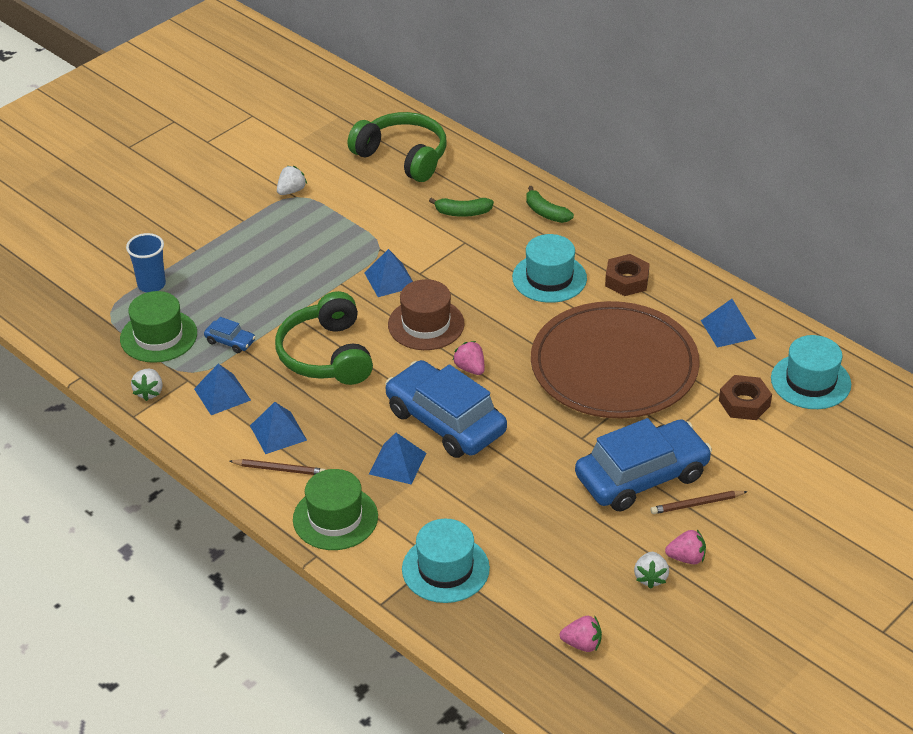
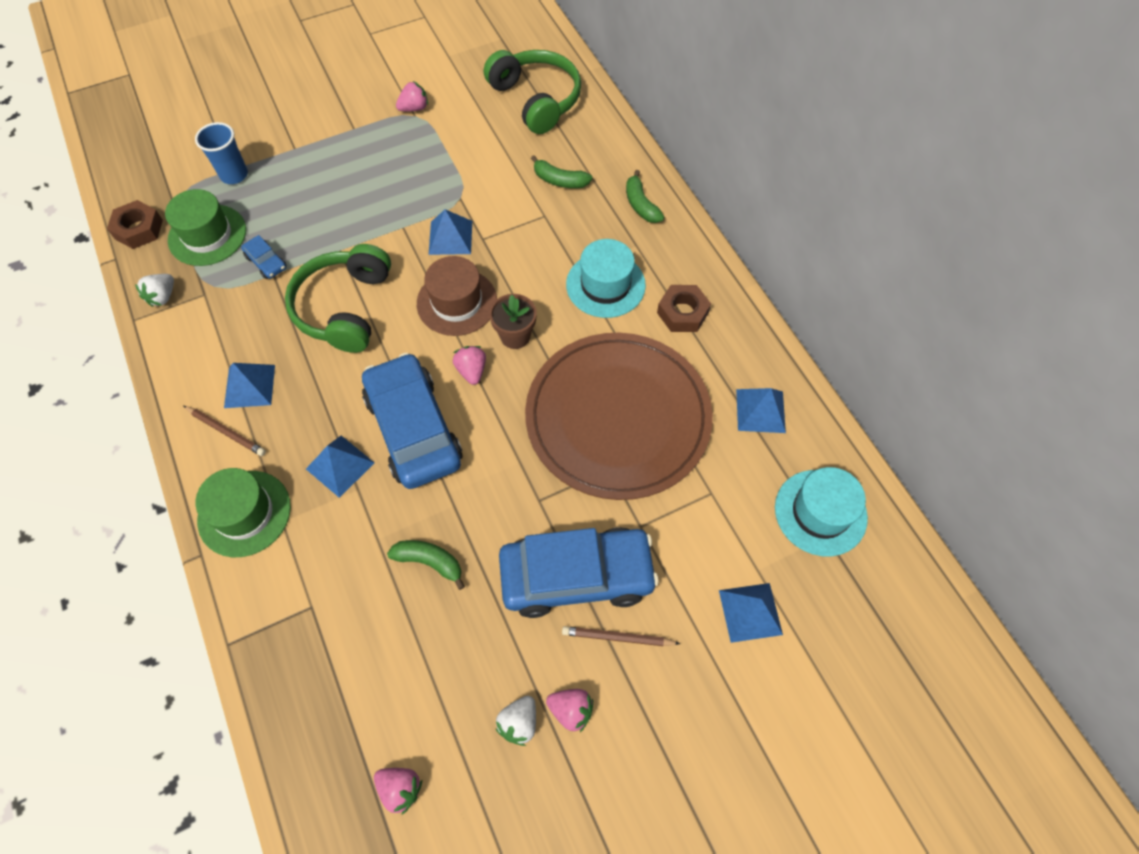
camera: 20 degrees right, 20 degrees up
(222, 394) = (225, 321): blue pyramid -> blue pyramid (750, 612)
(291, 191) = (414, 108): white strawberry -> pink strawberry
(445, 569) = (314, 623): turquoise hat -> none
(493, 334) = (515, 336): none -> brown flower pot
(516, 503) = (430, 562): none -> green banana
(744, 403) = (733, 516): brown nut -> brown nut (139, 229)

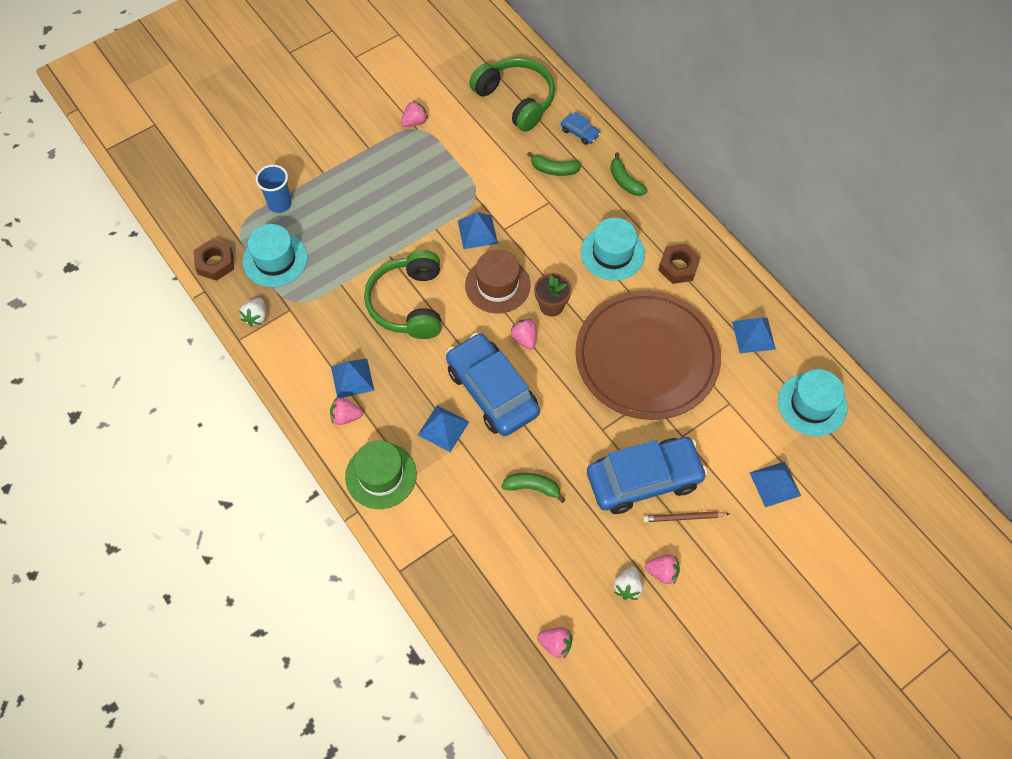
camera: 10 degrees left, 0 degrees up
(207, 235) = (275, 259): green hat -> turquoise hat
(226, 432) = (346, 416): brown pencil -> pink strawberry
(266, 262) = (332, 275): blue car -> blue car (580, 132)

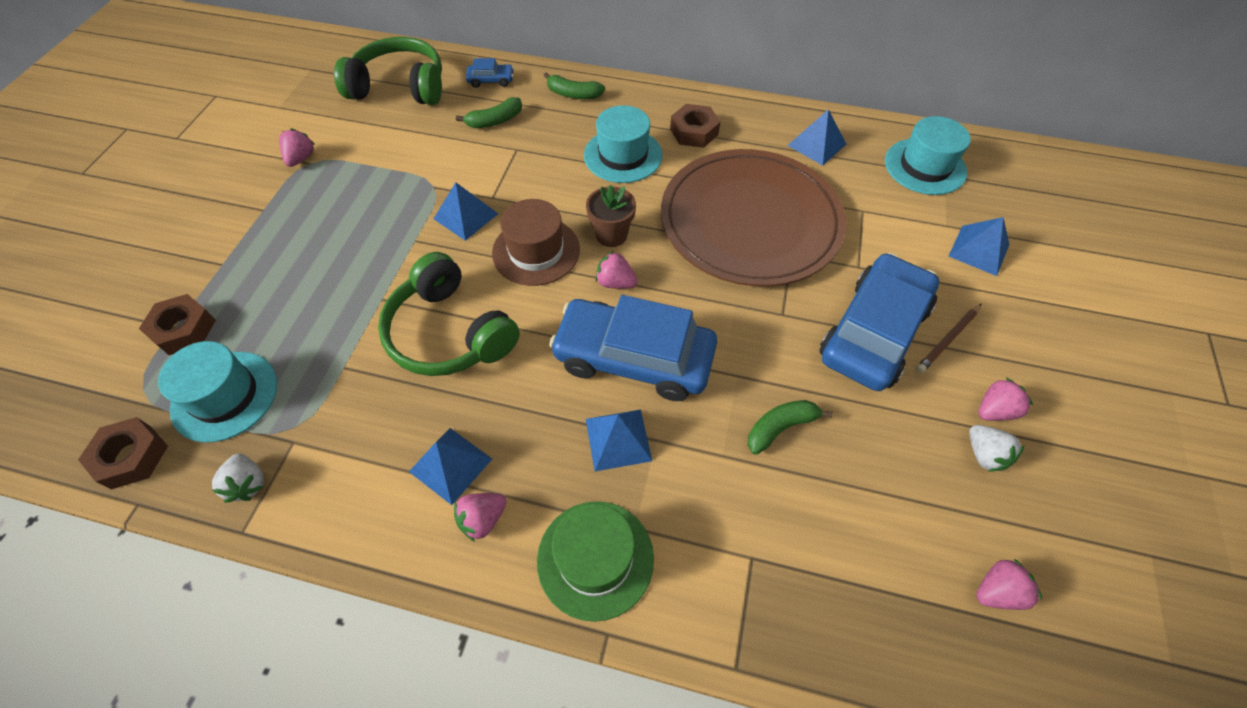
camera: 40 degrees left, 5 degrees down
(280, 204) = (184, 329): blue cup -> brown nut

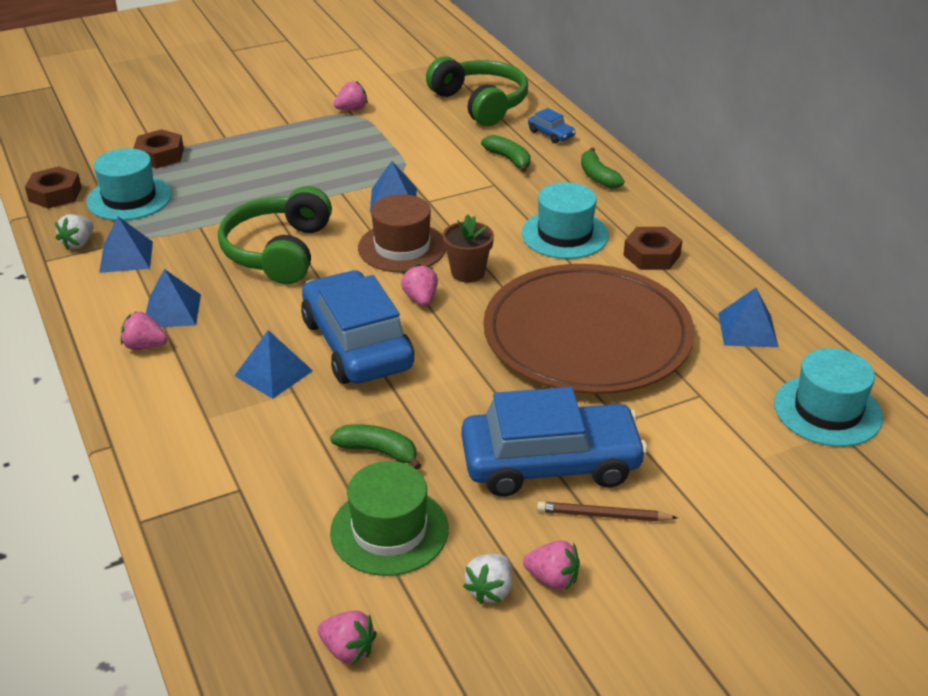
camera: 50 degrees right, 20 degrees down
(495, 121) = (509, 159): green banana -> green banana turned 150 degrees counterclockwise
(595, 559) = (163, 411): green hat -> green hat (389, 530)
(979, 250) = (757, 493): blue pyramid -> blue pyramid (126, 256)

